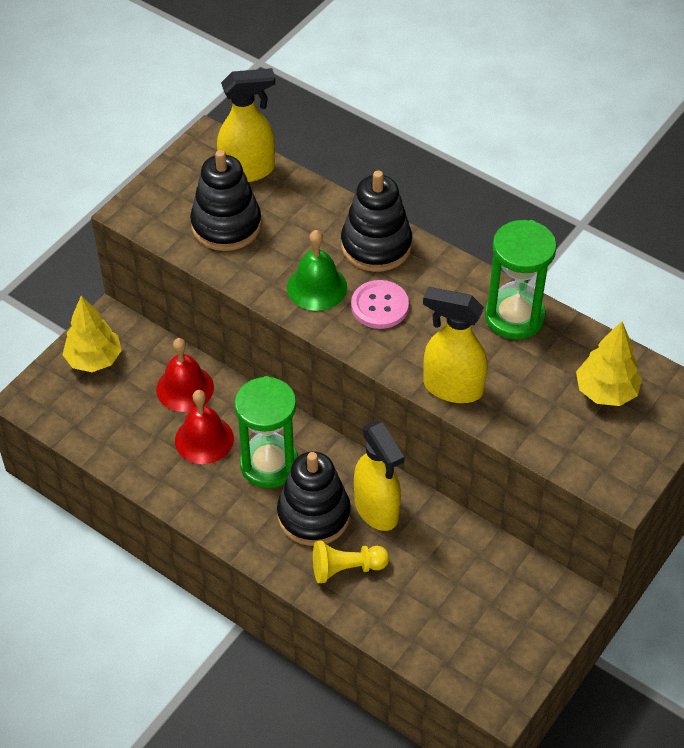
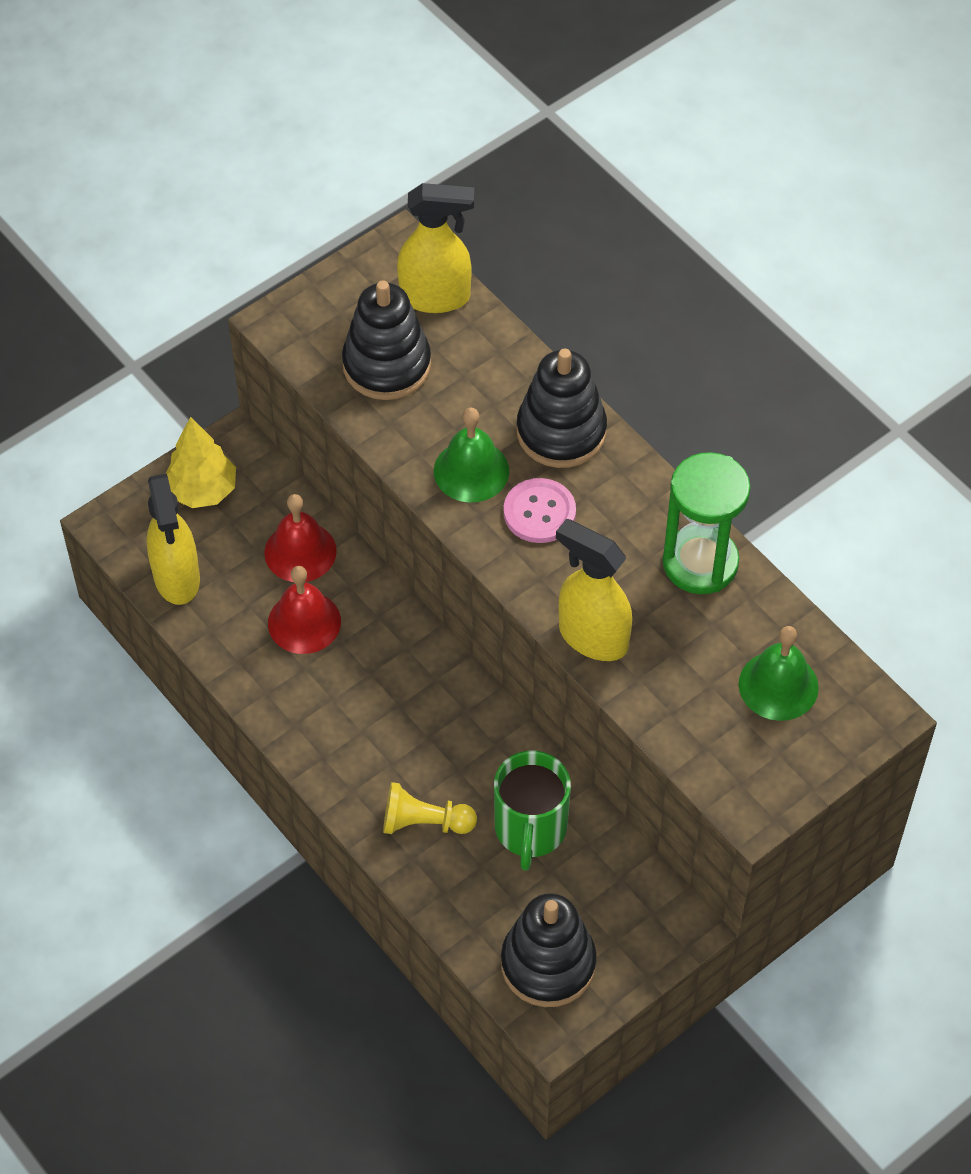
camera: 15 degrees right, 5 degrees up
(269, 464) = (372, 671): green hourglass -> none
(314, 515) = (406, 747): black stacking toy -> black stacking toy (548, 964)
(377, 510) = (483, 759): yellow spray bottle -> yellow spray bottle (177, 578)
(430, 554) = (530, 829): none -> green mug
(606, 392) = (778, 685): yellow tree -> green bell

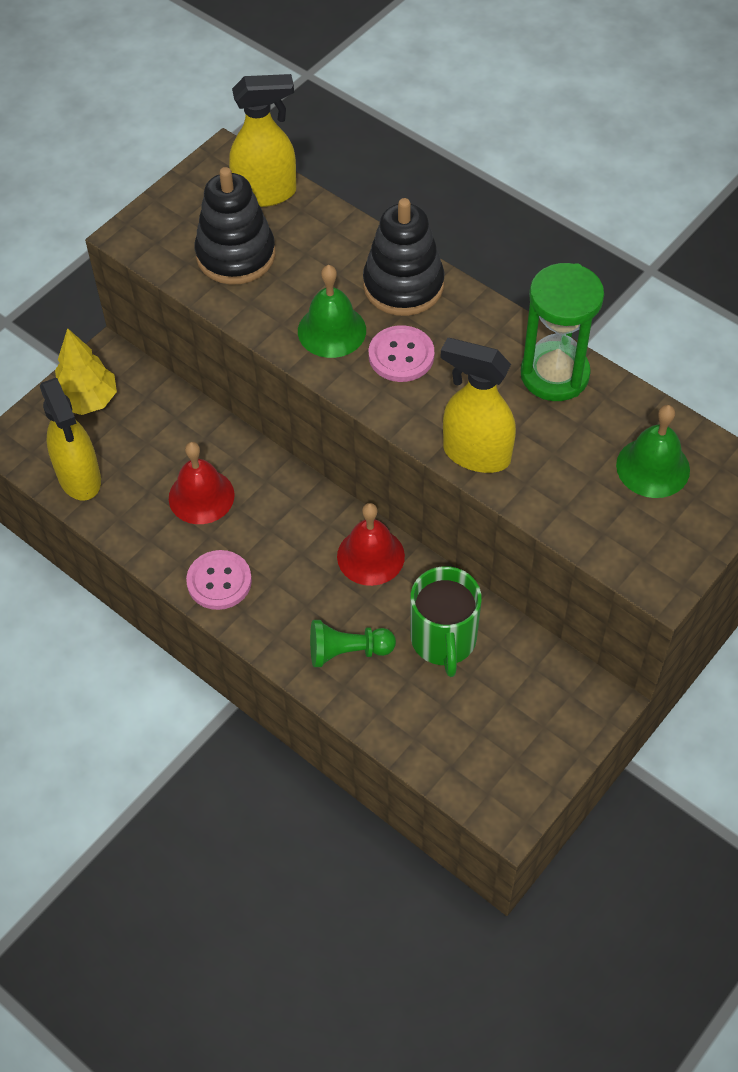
camera: 10 degrees left, 0 degrees up
(300, 552) = (185, 437): red bell -> red bell (370, 556)
(304, 720) = (219, 581): none -> pink button
(424, 822) = (347, 651): yellow pawn -> green pawn
(548, 964) = (489, 757): black stacking toy -> none

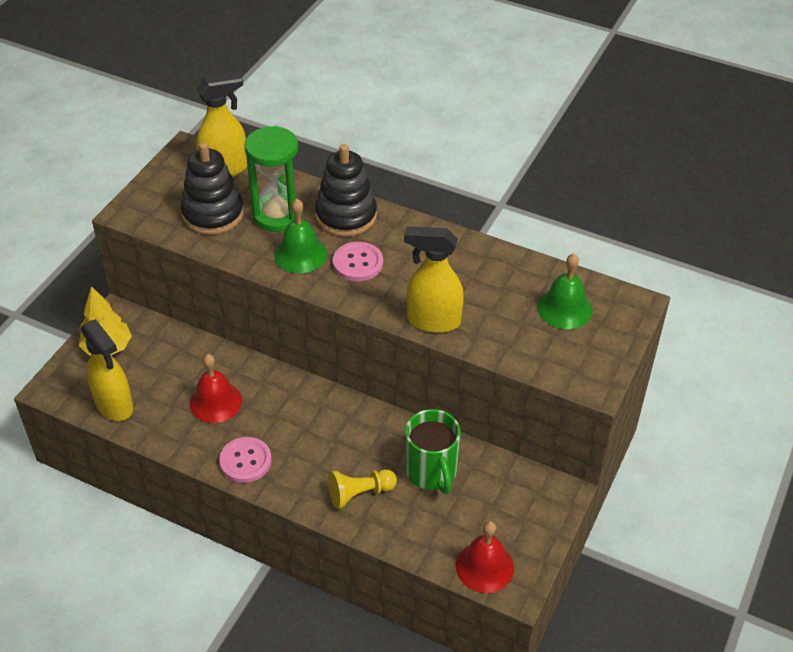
camera: 15 degrees left, 10 degrees down
(347, 651) = (360, 493): green pawn -> yellow pawn
(370, 556) = (359, 422): red bell -> red bell (484, 567)
(554, 374) = (475, 258): green hourglass -> green hourglass (277, 215)

